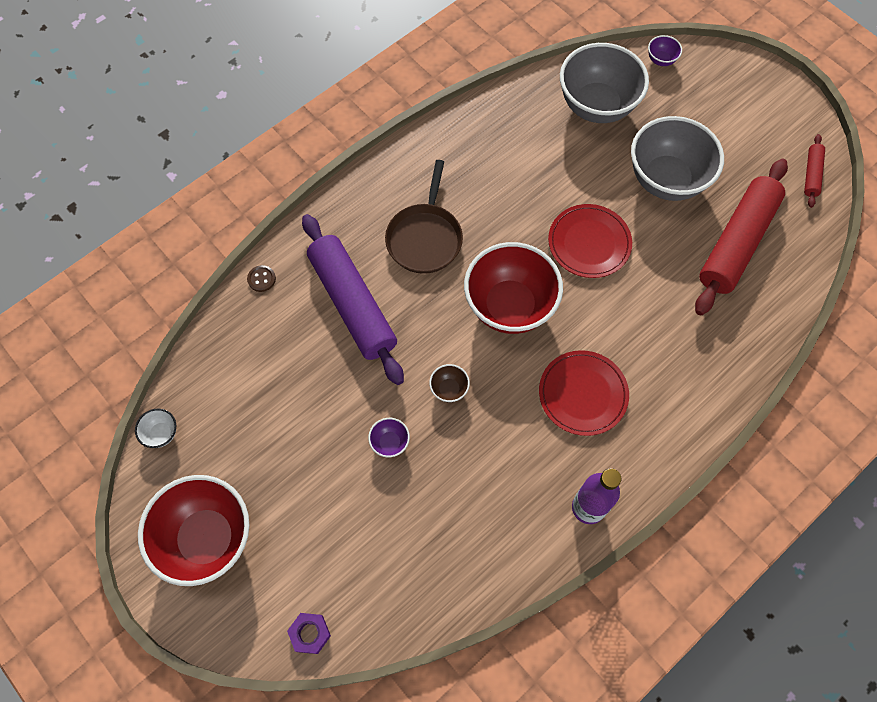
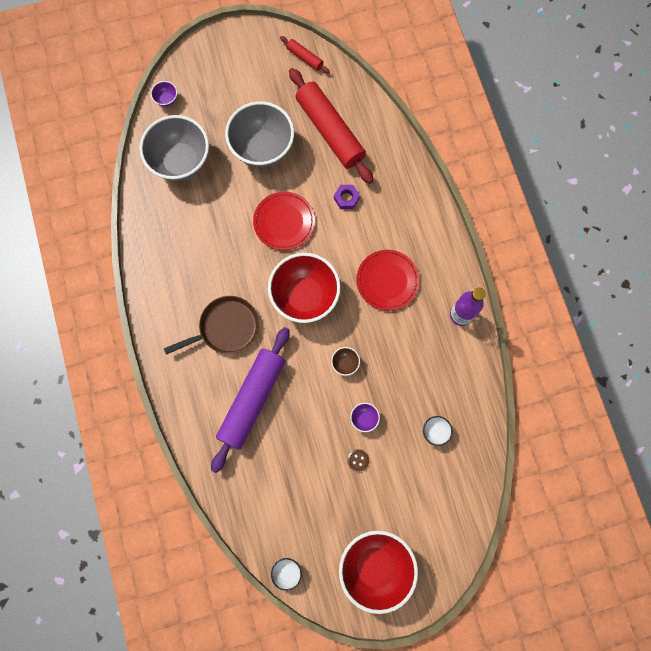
camera: 65 degrees left, 10 degrees up
(261, 279) = (201, 456): brown button -> brown button (358, 460)
(310, 633) = (465, 522): purple nut -> purple nut (346, 198)
(352, 304) = (252, 400): purple rolling pin -> purple rolling pin turned 60 degrees counterclockwise
(414, 541) = (435, 431): none -> white bowl
(425, 238) = (226, 328): brown pan -> brown pan turned 60 degrees counterclockwise

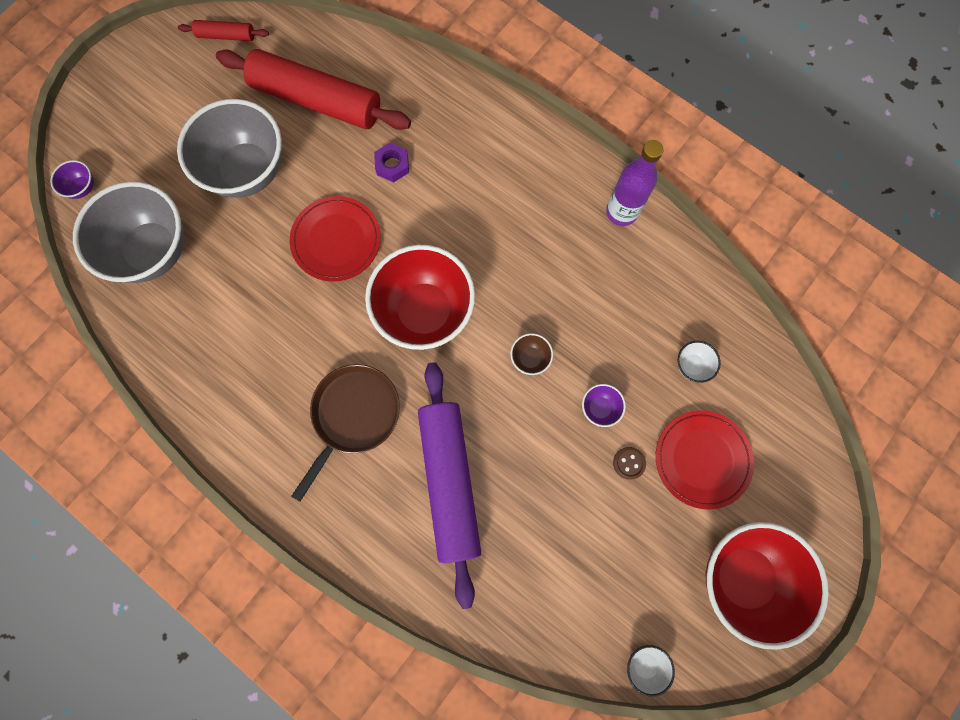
camera: 35 degrees left, 0 degrees up
(387, 281) = (509, 229): red plate -> red plate (702, 459)

